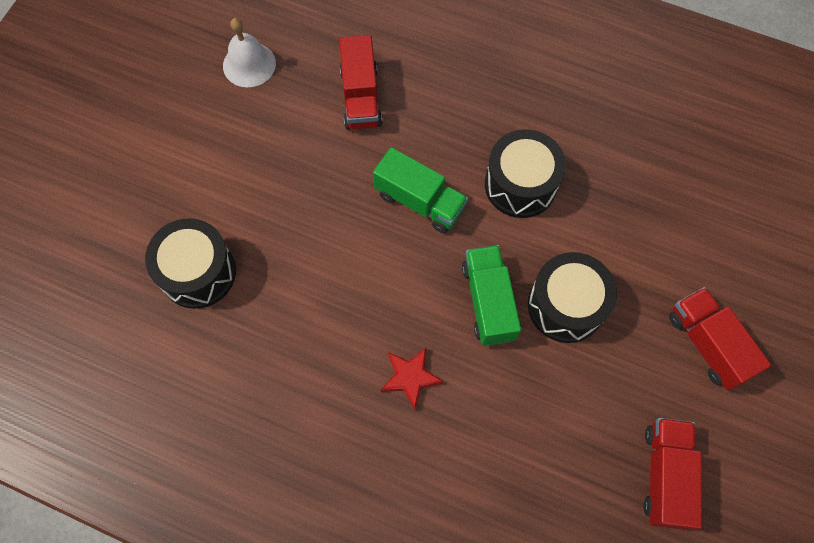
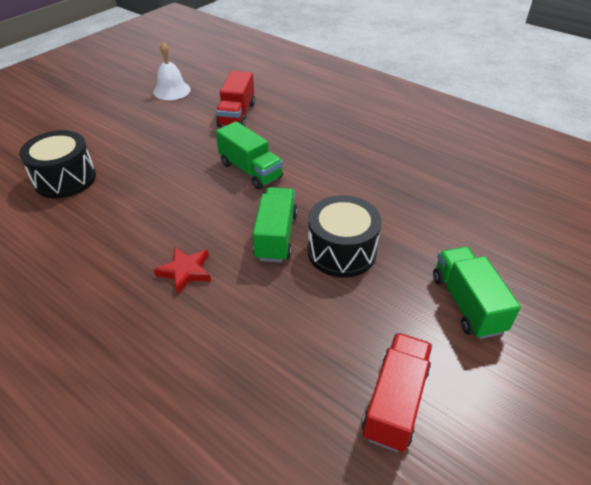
camera: 15 degrees right, 25 degrees down
(520, 185) = (333, 174): black drum -> none
(707, 344) = (466, 303): red truck -> green truck

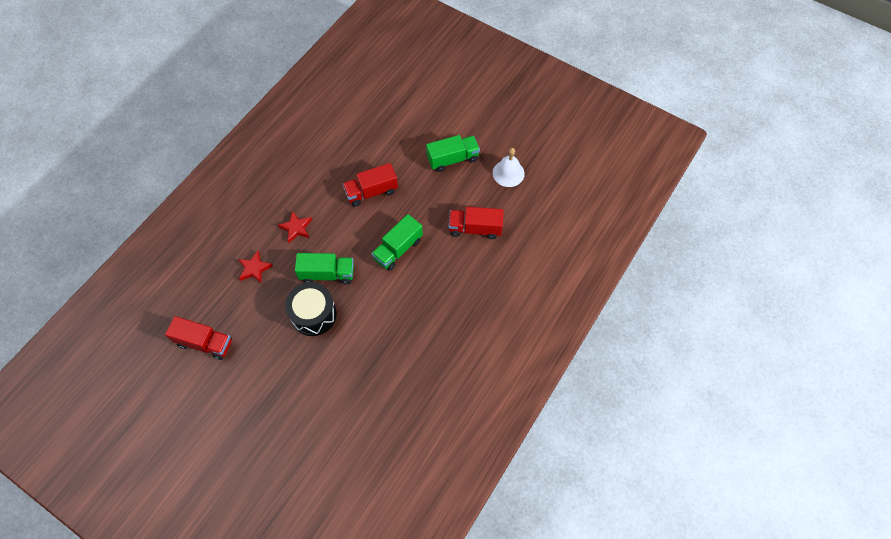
camera: 85 degrees right, 20 degrees up
(65, 179) = (381, 139): black drum -> none
(151, 190) = (371, 192): none -> red truck
(251, 327) = (254, 269): none -> red star
(466, 303) = (268, 388): green truck -> green truck (452, 159)

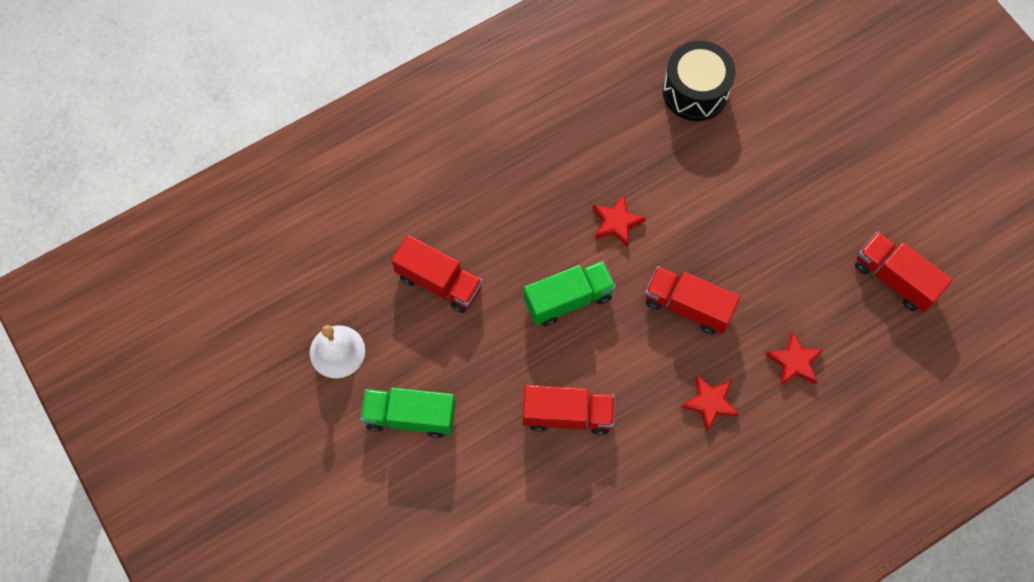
camera: 155 degrees left, 5 degrees up
(314, 314) = (728, 254): black drum -> black drum (695, 91)
(327, 274) = (687, 306): green truck -> red truck
(389, 305) = (616, 222): none -> red star

